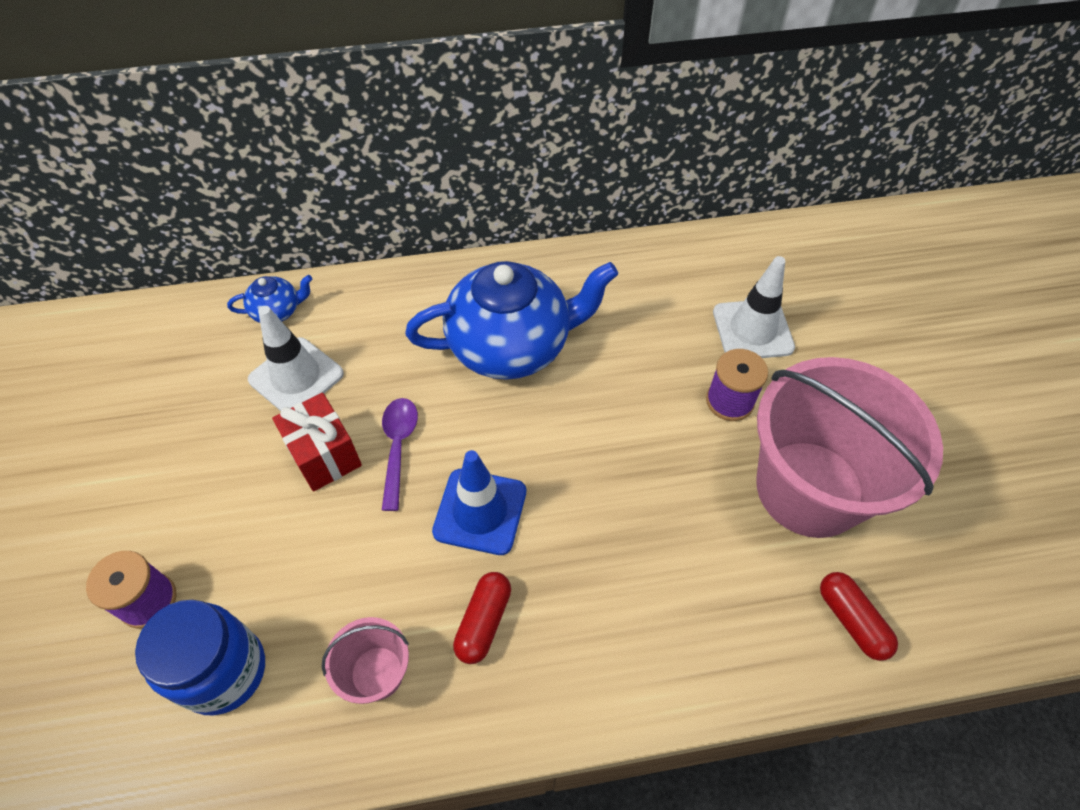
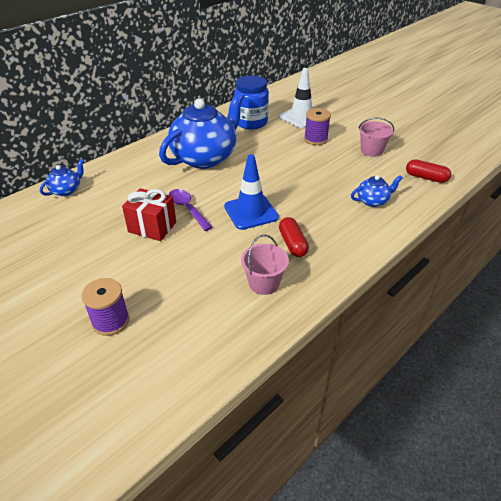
camera: 35 degrees left, 15 degrees down
(224, 671) = (185, 323): blue jar -> blue jar (251, 122)
(296, 377) = (104, 208): white traffic cone -> none
(696, 614) = (373, 201): none -> blue teapot
(809, 488) = (371, 150): pink bucket -> pink bucket, size x0.44

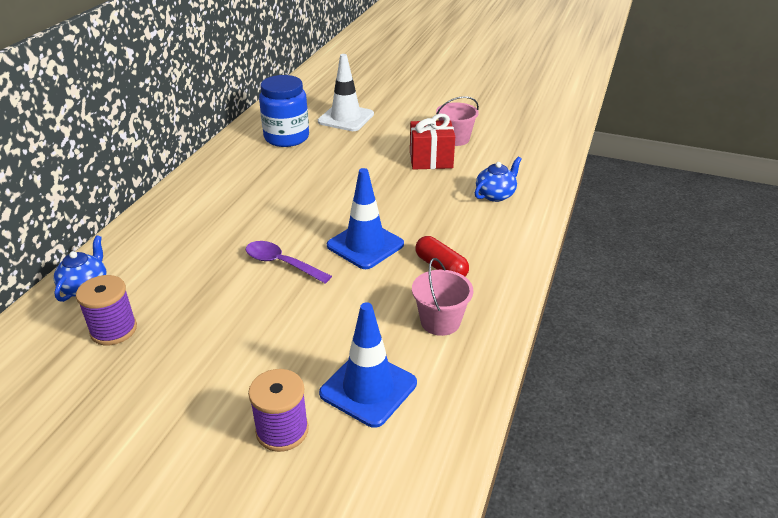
camera: 25 degrees left, 5 degrees down
(152, 227) = (250, 299): red gift -> red gift (431, 160)
(182, 313) = (368, 388): none -> blue traffic cone
(205, 157) = (257, 194): blue teapot -> none
(315, 139) = (382, 140): purple spool -> purple spool (114, 330)
(426, 177) = (533, 155): red capsule -> none

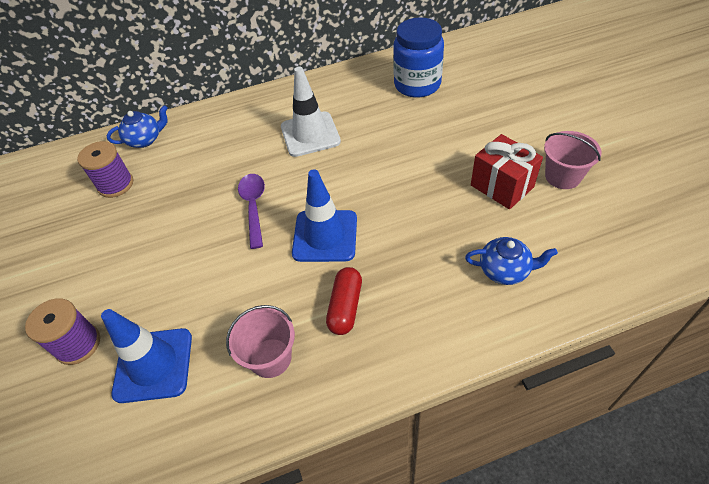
camera: 55 degrees right, 15 degrees up
(346, 118) = (493, 90): white traffic cone -> white traffic cone (310, 134)

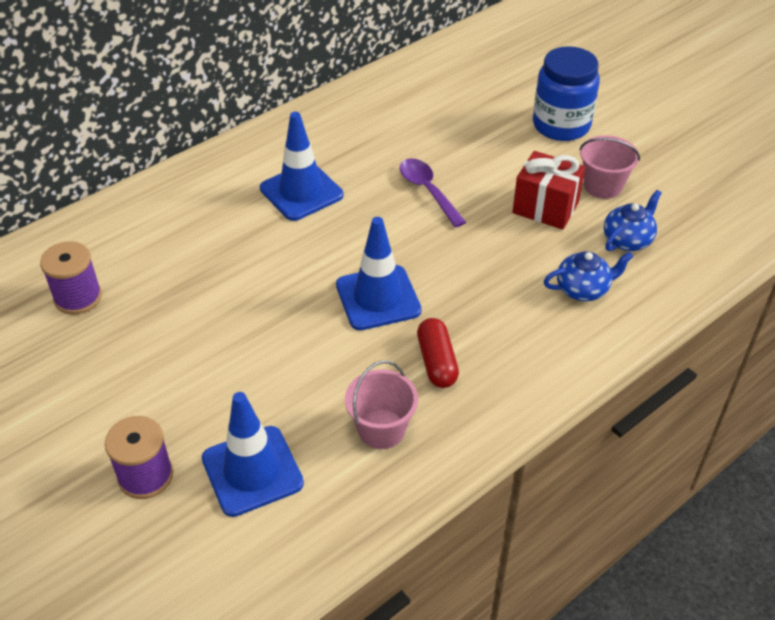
camera: 25 degrees left, 5 degrees down
(145, 140) = (84, 237): blue teapot -> blue teapot (628, 240)
(254, 207) = (276, 285): purple spoon -> purple spoon (427, 191)
(310, 134) = (301, 192): white traffic cone -> blue traffic cone
(417, 85) = (402, 113): blue jar -> blue jar (561, 125)

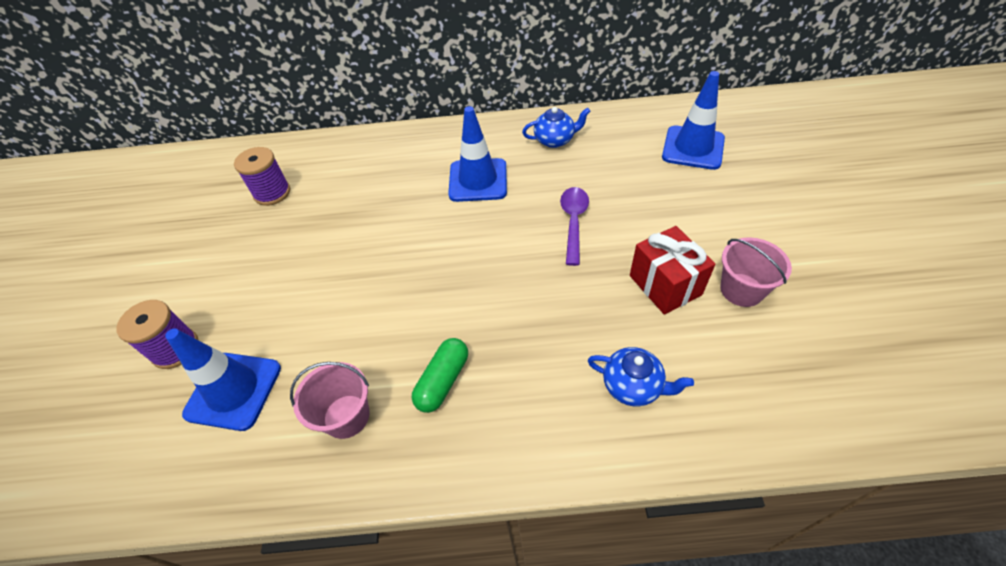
camera: 40 degrees right, 5 degrees up
(378, 298) = (451, 296): blue traffic cone -> blue traffic cone (693, 148)
(437, 362) = (443, 381): red capsule -> green capsule
(561, 125) = (747, 213): blue jar -> none
(628, 240) = (722, 358): blue teapot -> blue teapot (555, 140)

